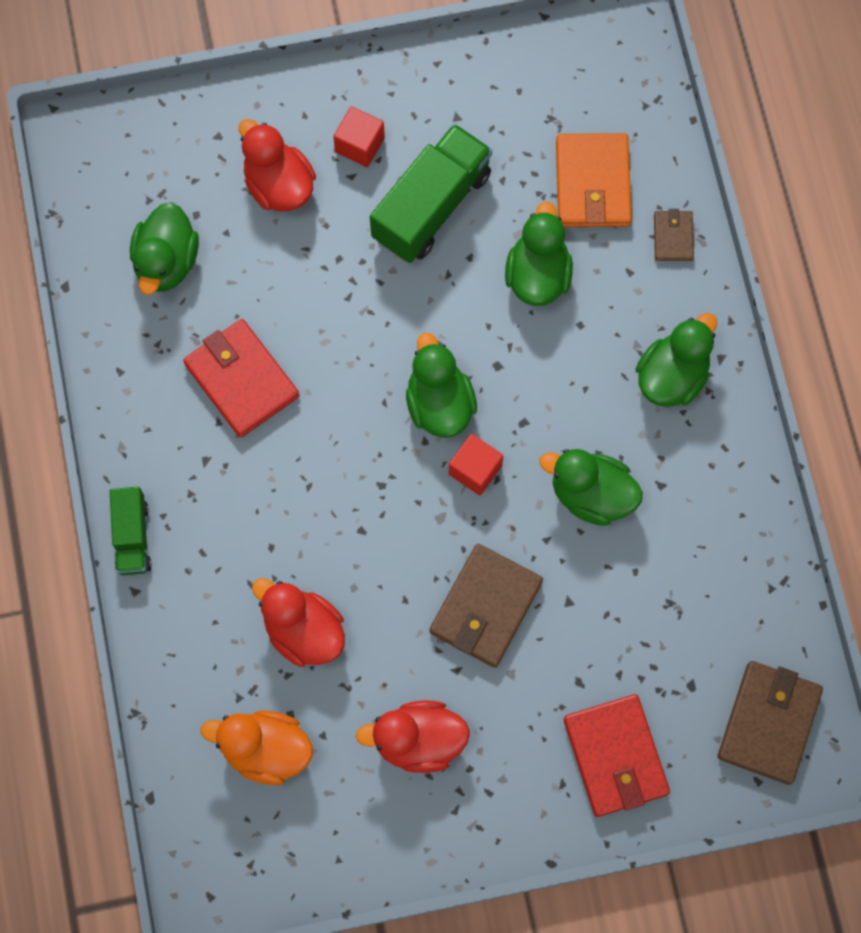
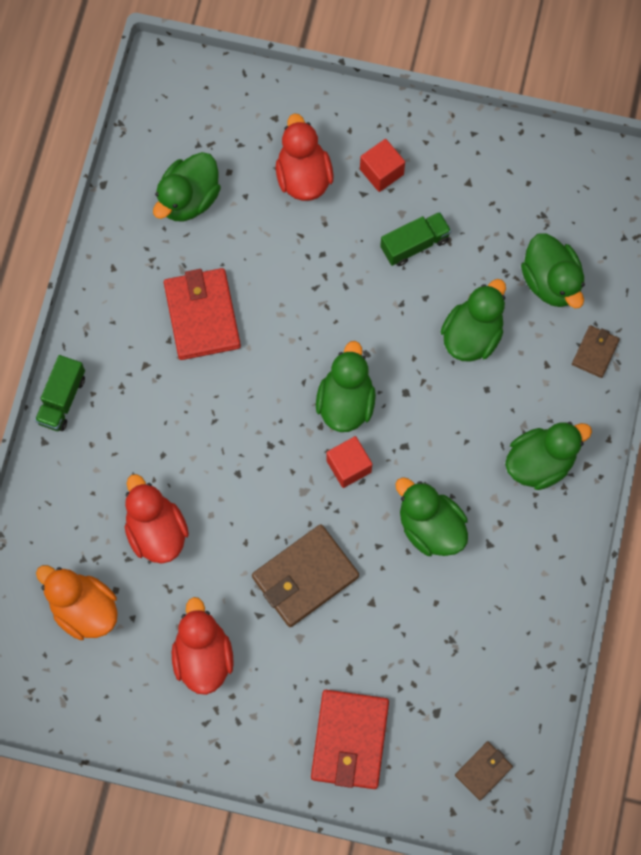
camera: 25 degrees right, 0 degrees up
(418, 741) = (203, 656): red duck -> red duck turned 60 degrees clockwise
(431, 206) = (414, 244): green truck -> green truck, size x0.57
(592, 183) = (551, 282): orange wallet -> green duck
(768, 723) = (483, 771): brown wallet -> brown wallet, size x0.53

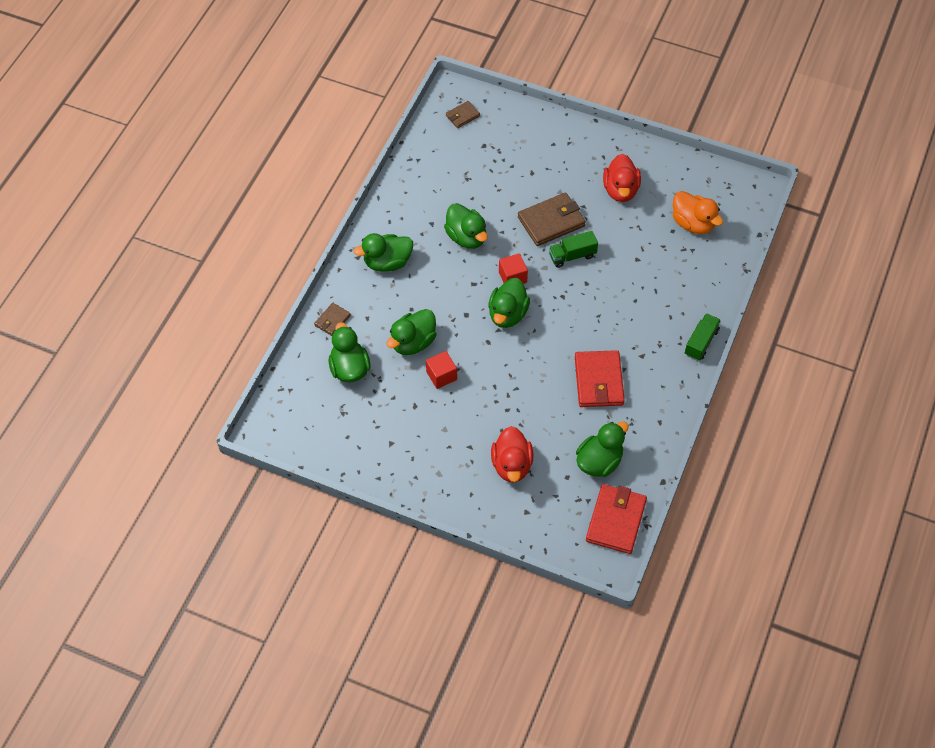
camera: 170 degrees left, 15 degrees down
(156, 531) = (643, 258): red duck -> none
(349, 740) = (538, 139): red wallet -> red wallet (616, 520)
(381, 172) = (453, 460): red cube -> red cube (441, 376)
(414, 244) = (439, 406): green truck -> green truck (572, 256)

